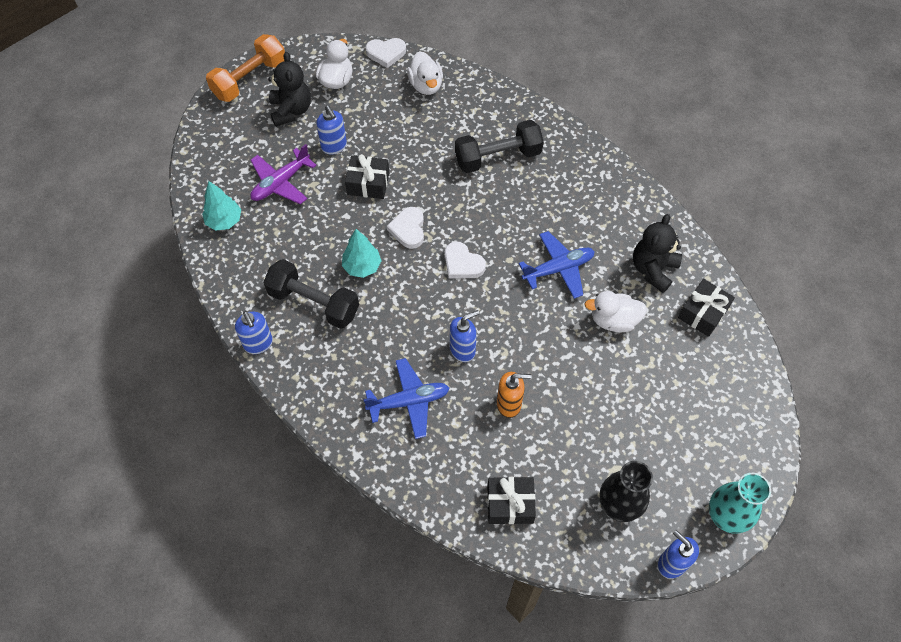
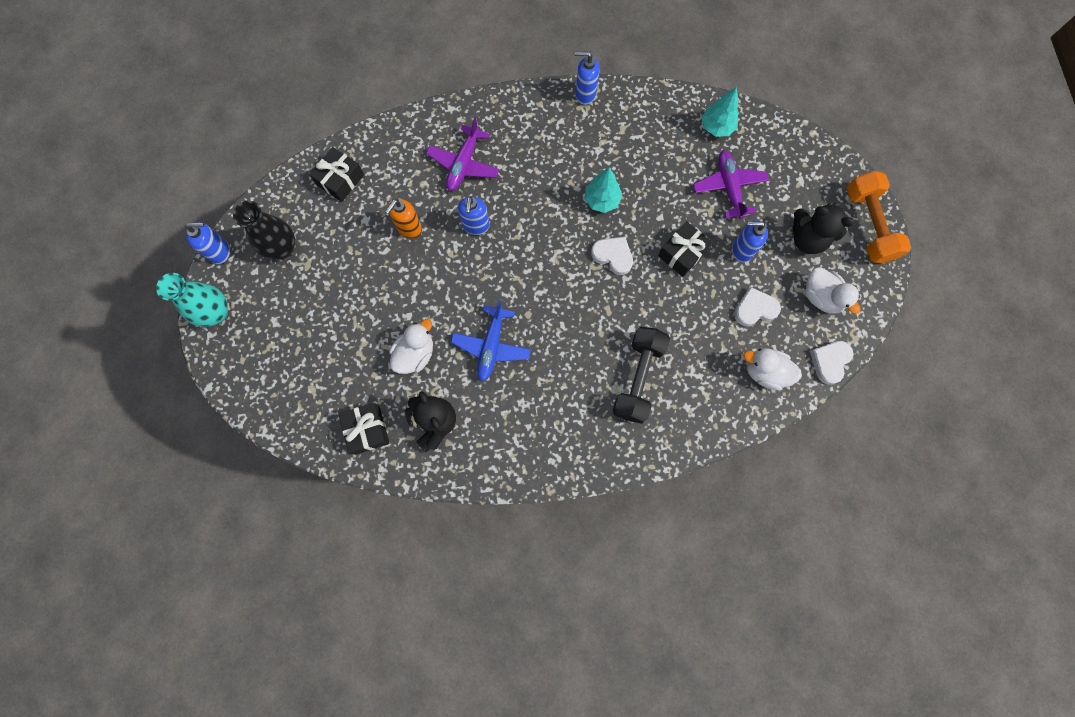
camera: 125 degrees right, 15 degrees up
(314, 303) = (593, 148): black dumbbell -> none
(409, 401) = (464, 164): blue plane -> purple plane
(462, 264) = (550, 275): white heart -> white heart (755, 309)

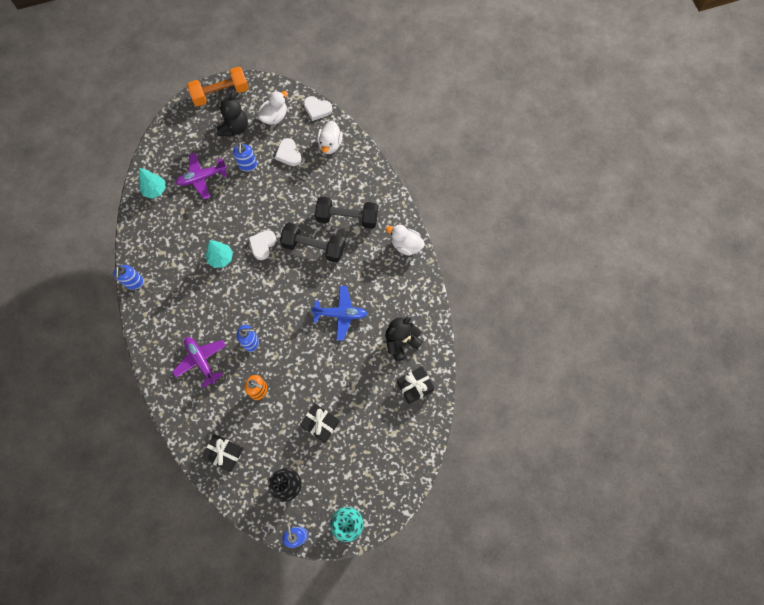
camera: 100 degrees left, 5 degrees down
(415, 354) = (355, 365): white duck -> white duck (406, 245)
(464, 164) = (201, 361): purple plane -> purple plane turned 135 degrees counterclockwise
(598, 324) = (313, 247): none -> black dumbbell
(682, 253) = (255, 201): black gift -> black gift (320, 424)

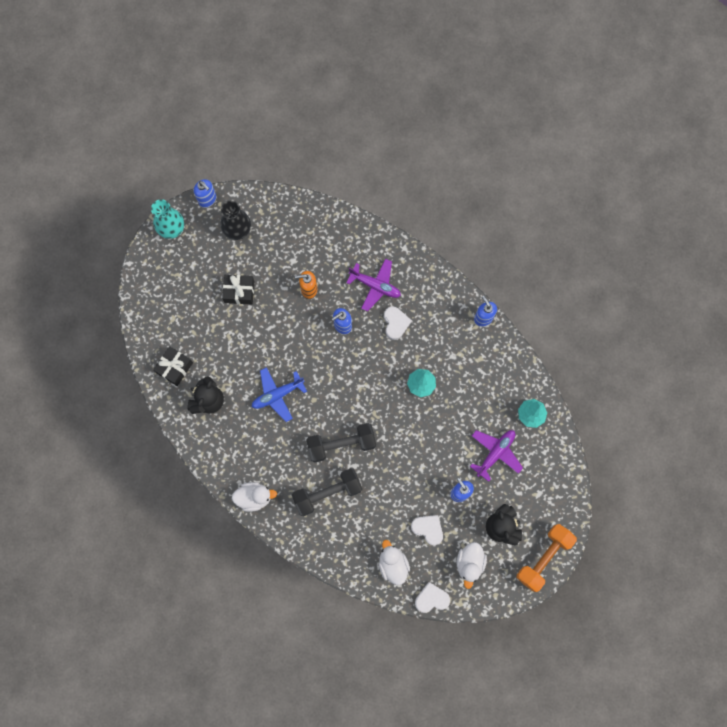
camera: 150 degrees right, 5 degrees up
(224, 453) = (305, 226): black gift -> none
(262, 245) = (391, 419): white heart -> white heart (395, 323)

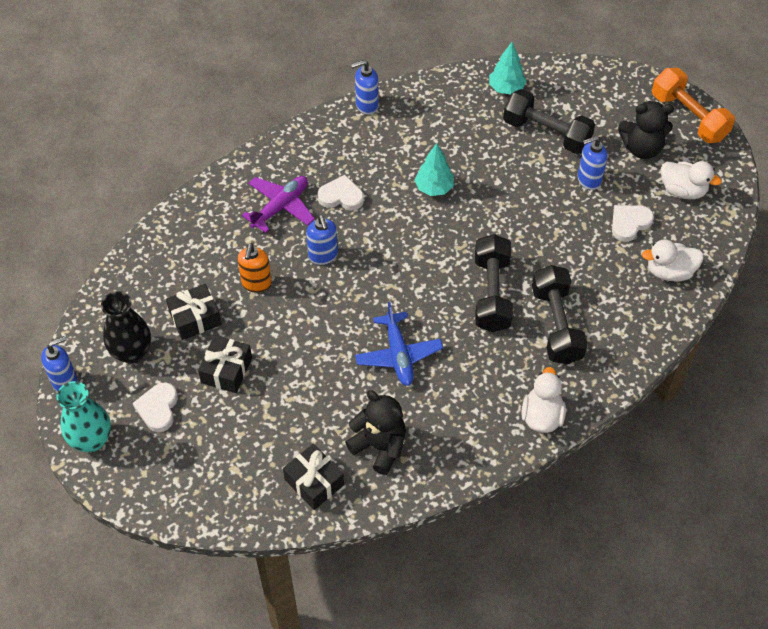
camera: 75 degrees left, 20 degrees down
(272, 260) = (195, 318): none -> black gift
(431, 598) = (722, 240): white heart -> white heart (158, 408)
(495, 453) = (546, 133): purple plane -> black dumbbell

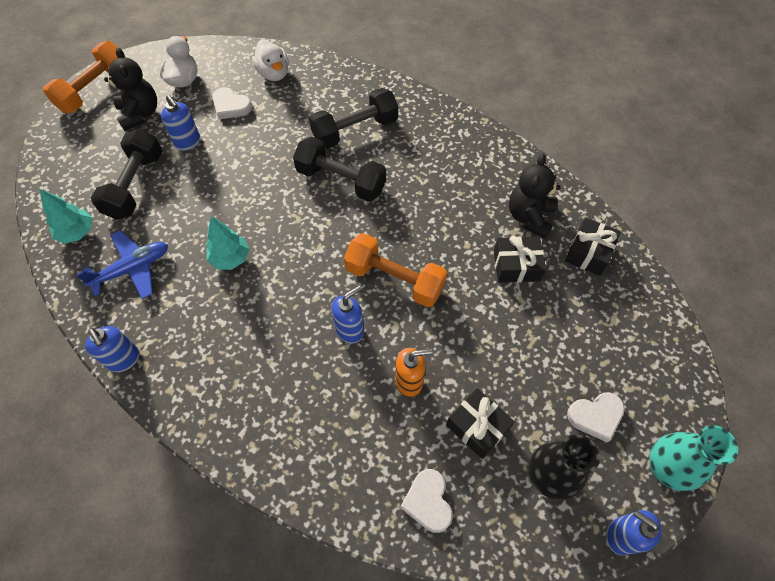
camera: 110 degrees left, 5 degrees up
(226, 370) = (521, 368): black gift -> black gift (516, 266)
(280, 207) = (299, 397): purple plane -> none
(341, 196) = (266, 340): white heart -> white heart (428, 502)
(358, 304) = (394, 279): none -> orange dumbbell
(398, 354) = (434, 230): blue plane -> blue plane (132, 269)
(492, 294) = (341, 180): black dumbbell -> black dumbbell turned 45 degrees clockwise
(542, 416) = (445, 121): white duck -> none

